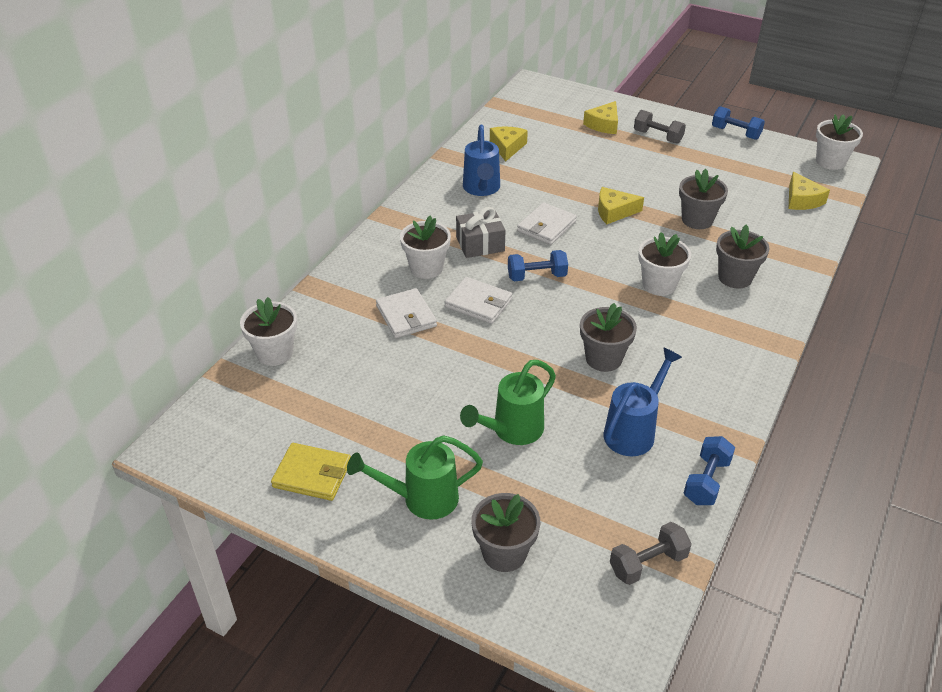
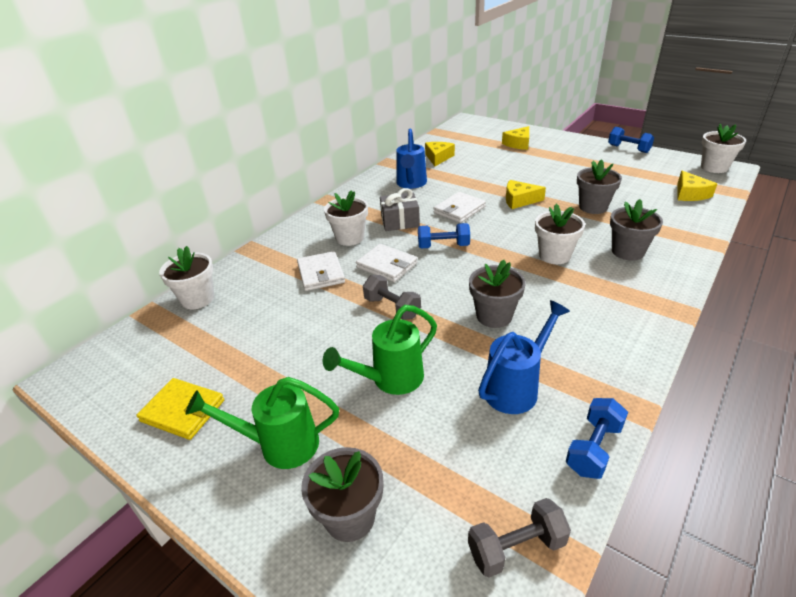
camera: 10 degrees right, 5 degrees down
(657, 137) = (562, 151): grey dumbbell -> grey dumbbell (392, 308)

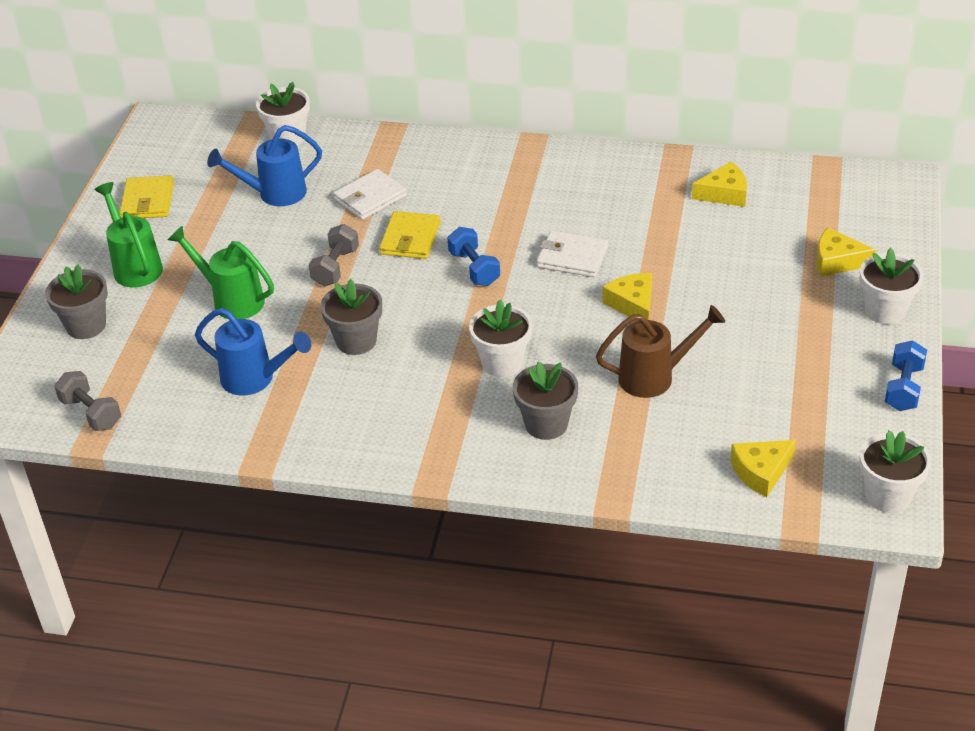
camera: 65 degrees right, 5 degrees up
(350, 238) = (452, 191): white flower pot -> white flower pot (885, 311)
(387, 265) = (410, 238): white wallet -> yellow wallet
(400, 221) = (513, 217): grey gift -> none
(411, 184) = (621, 194): blue watering can -> blue watering can (275, 194)
(593, 207) = (654, 377): grey flower pot -> brown watering can
(593, 448) = (200, 439): blue dumbbell -> none

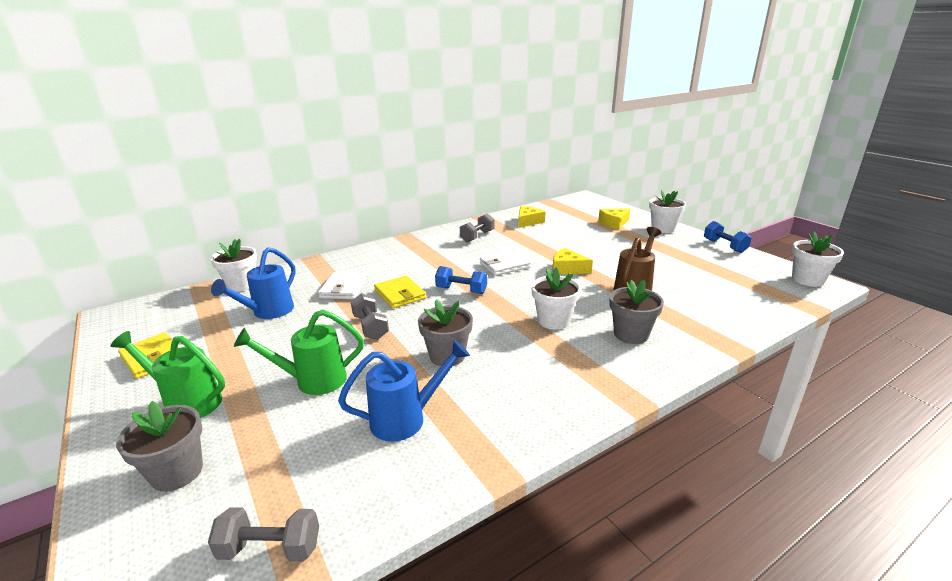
camera: 45 degrees left, 15 degrees down
(615, 188) = (477, 236): none -> grey dumbbell
(761, 472) = (753, 298): yellow cheese -> none

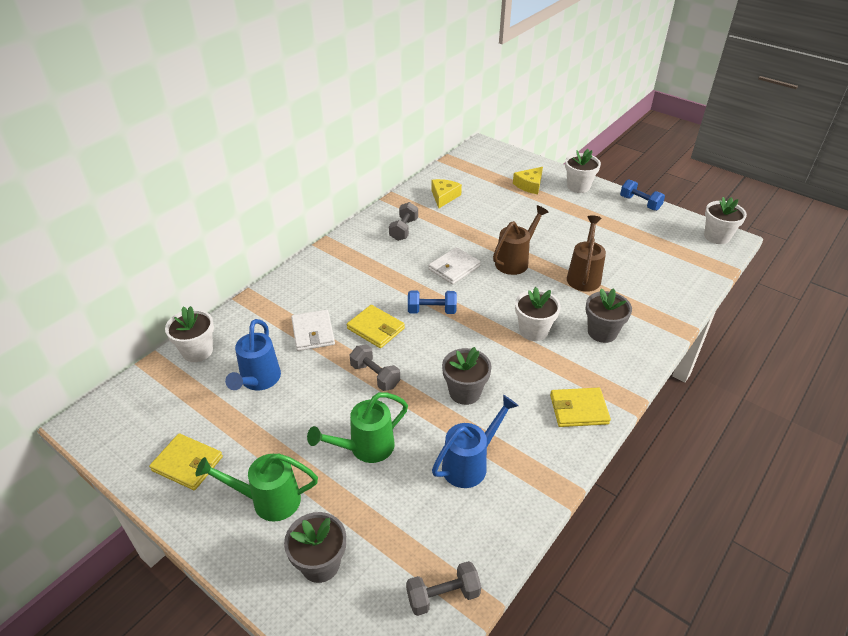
camera: 20 degrees left, 15 degrees up
(564, 396) = (579, 409): none -> yellow wallet
(567, 269) = (515, 261): yellow cheese -> brown watering can

